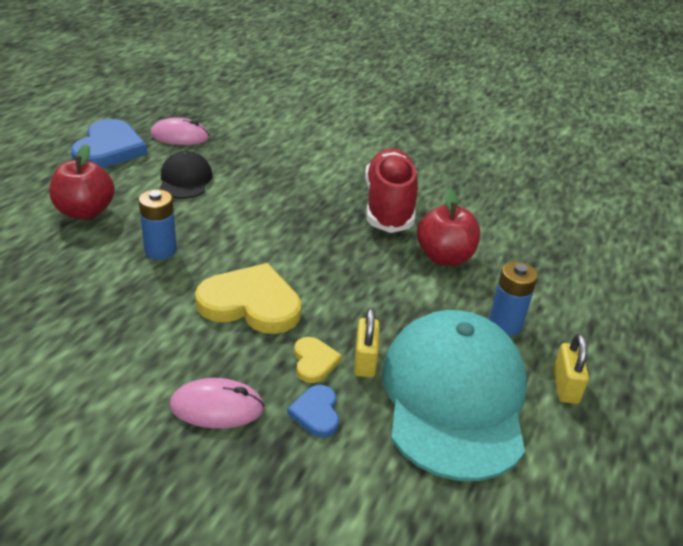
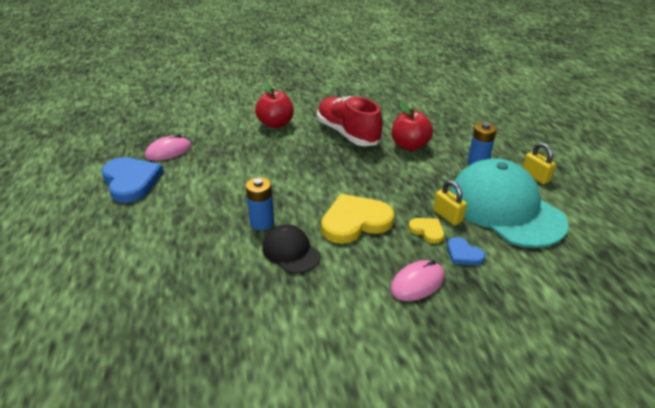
camera: 35 degrees left, 0 degrees up
(85, 212) = (177, 227): red apple -> red apple (275, 124)
(185, 180) = (213, 175): black cap -> black cap (291, 251)

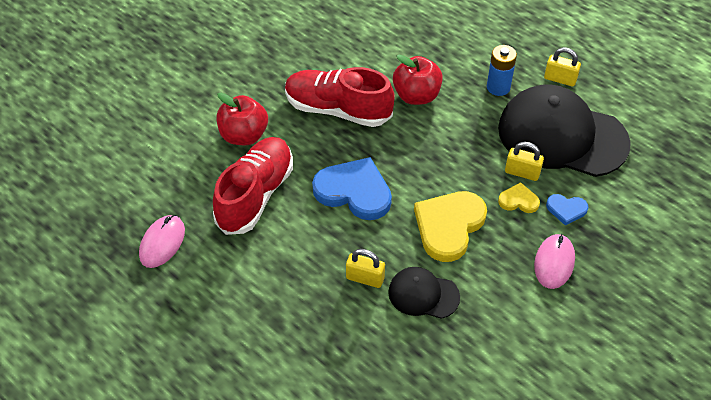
camera: 35 degrees left, 15 degrees up
(131, 181) = (169, 307): blue heart -> blue heart (354, 191)
(247, 152) = (255, 195): none -> red shoe
(262, 222) = (365, 278): blue battery -> yellow padlock
(505, 208) = (562, 136): turquoise cap -> black cap

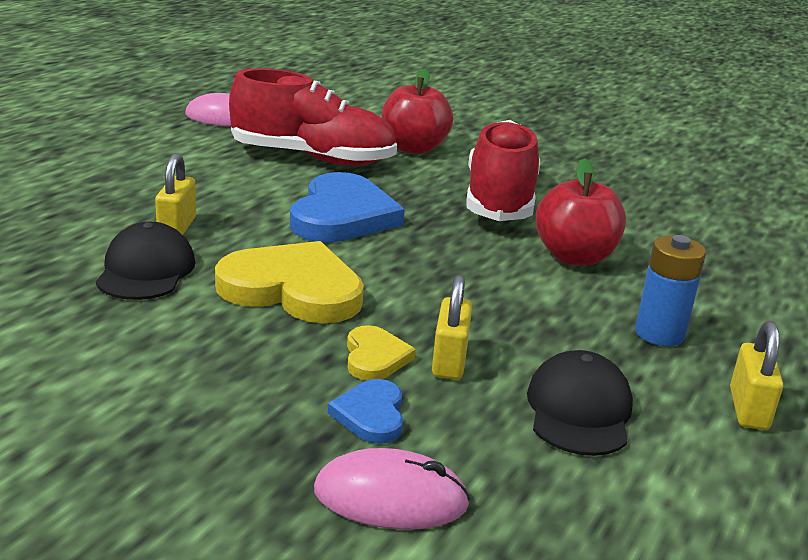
camera: 75 degrees right, 25 degrees down
(554, 262) = (226, 398): pink mouse -> pink mouse (390, 497)
(562, 136) = (579, 410): black cap -> black cap, size x0.49

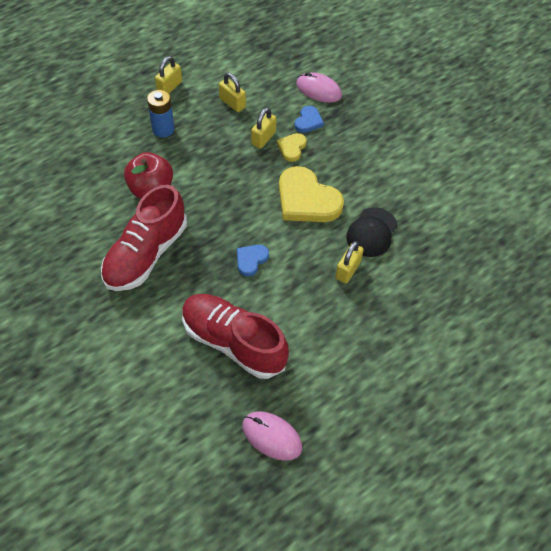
camera: 155 degrees left, 30 degrees up
(342, 215) = (251, 260): blue heart -> blue heart, size x0.49
(414, 148) = (152, 342): red apple -> none
(579, 410) = (232, 103): black cap -> yellow padlock

